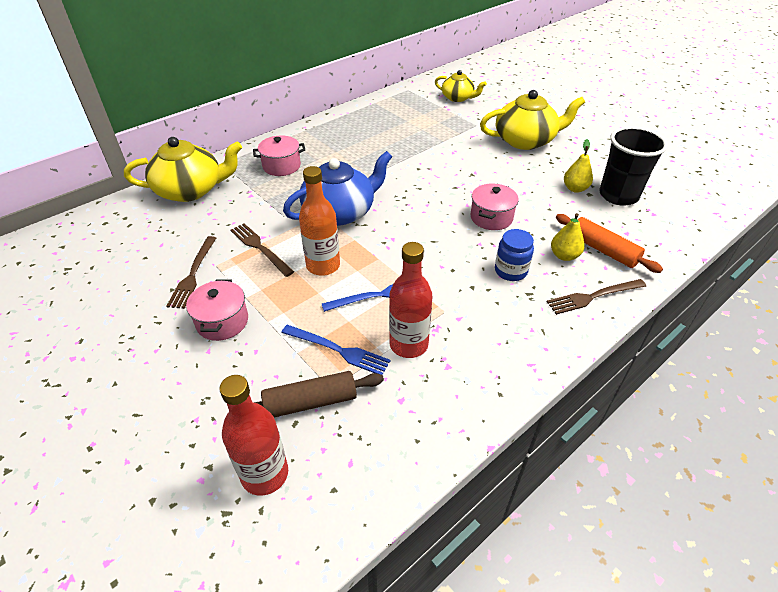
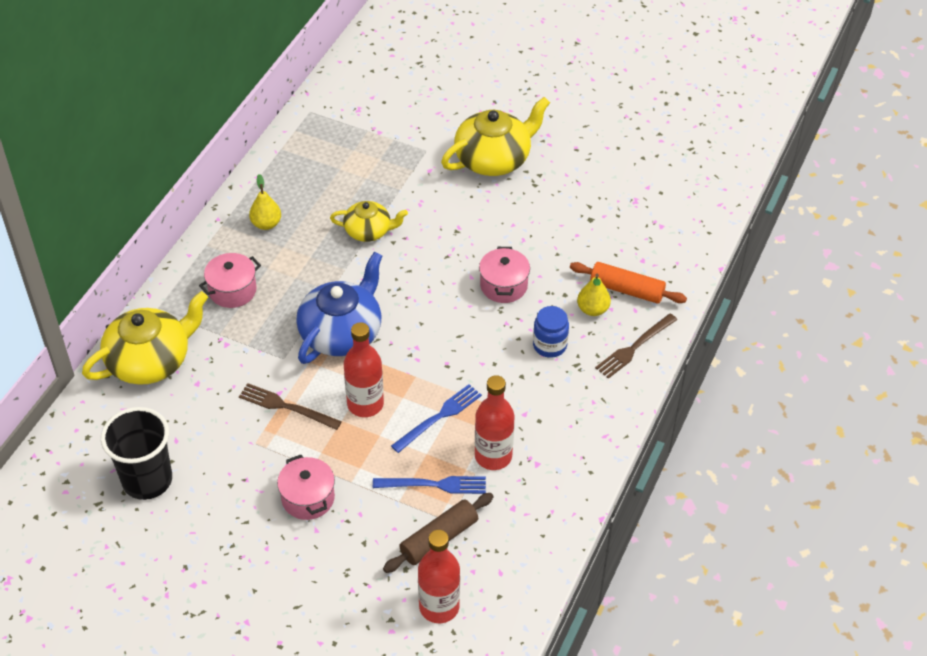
camera: 25 degrees left, 5 degrees up
(193, 274) = (239, 461): brown fork -> none
(323, 266) = (365, 404): orange bottle -> red bottle
(458, 98) = (381, 108): yellow teapot -> yellow teapot (369, 231)
(575, 189) = (573, 216): yellow pear -> yellow pear (266, 224)
(618, 195) = (620, 212): black cup -> black cup (147, 480)

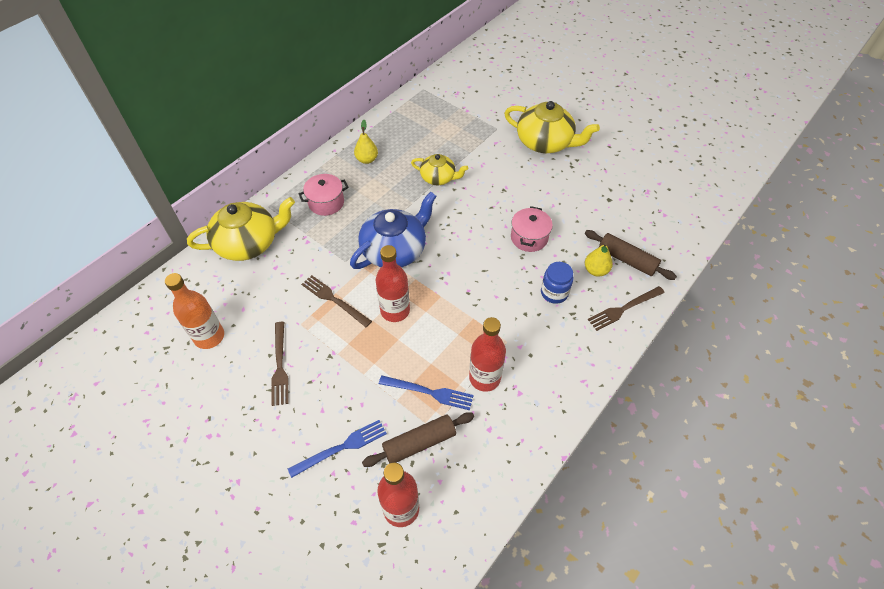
camera: 15 degrees right, 5 degrees up
(147, 480) = (209, 337): black cup -> orange bottle
(248, 494) = (280, 366): none -> brown fork
(308, 498) = (325, 380): pink pot -> none
(439, 417) = (450, 334): blue fork -> blue fork (341, 447)
(494, 158) = (545, 142): yellow teapot -> yellow teapot turned 45 degrees clockwise
(626, 290) = (626, 260): orange rolling pin -> brown rolling pin

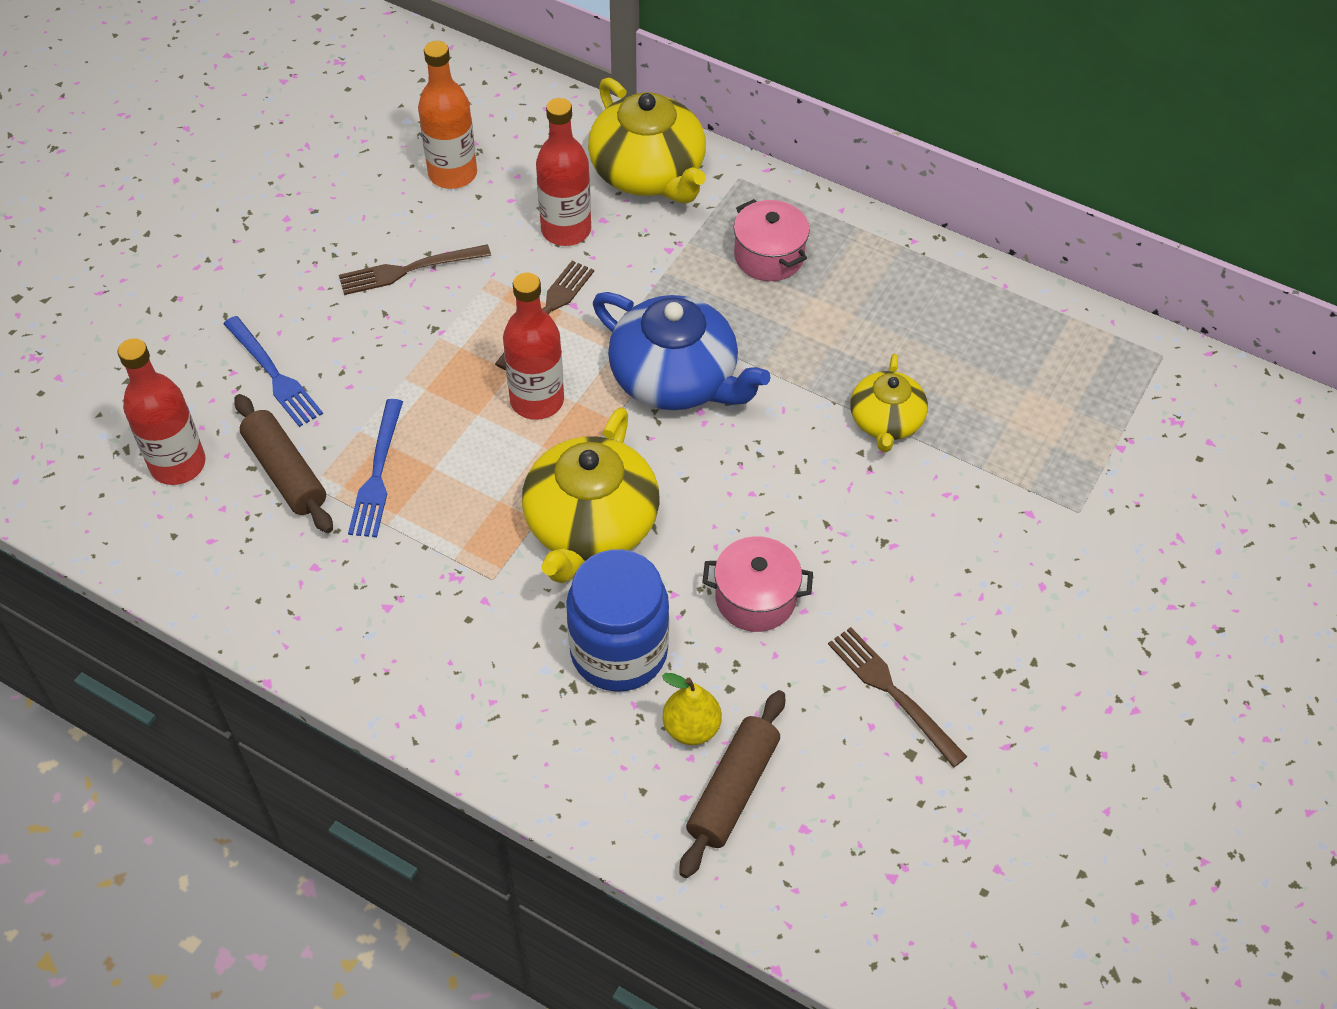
camera: 80 degrees right, 0 degrees up
(367, 159) = (902, 296): yellow pear -> none
(484, 378) = (412, 550): red bottle -> red bottle (566, 230)
(545, 142) = (1064, 613): yellow teapot -> yellow teapot (590, 525)
(554, 293) = (619, 651): blue jar -> blue jar, size x1.68
(624, 309) = (598, 782): brown fork -> brown fork (892, 692)

